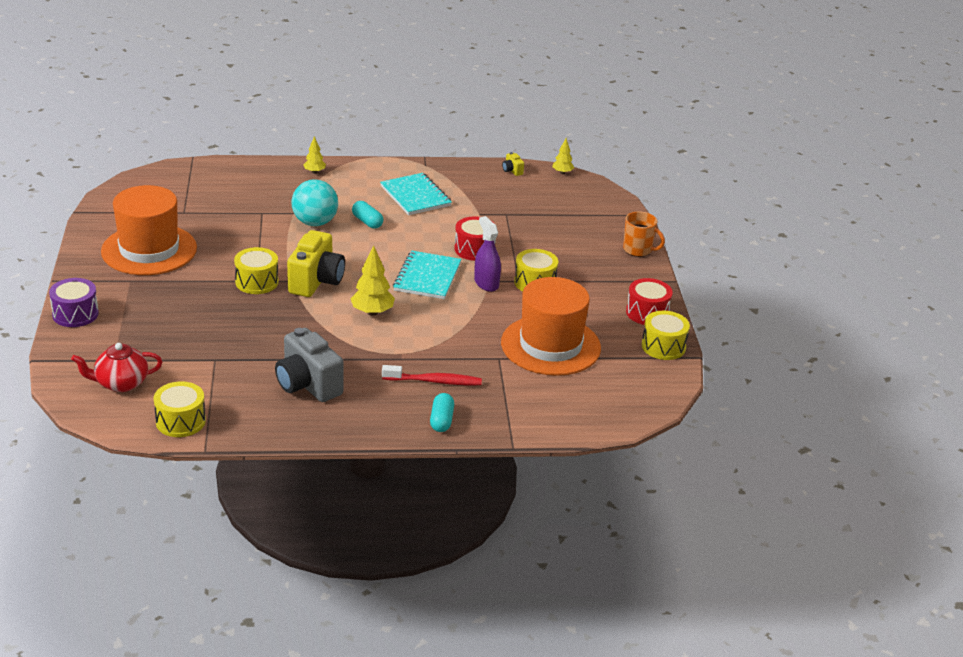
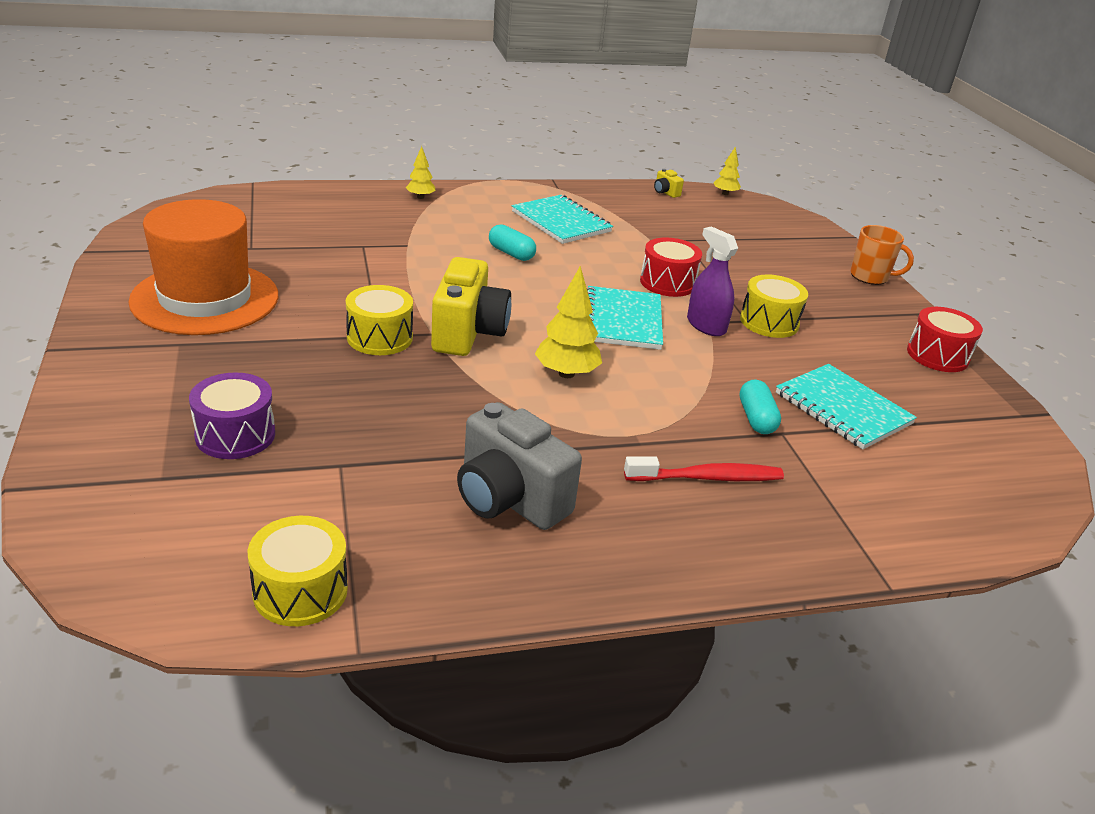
camera: 10 degrees left, 0 degrees up
(75, 314) = (88, 401): purple drum -> purple drum (235, 435)
(121, 383) = (177, 522): red teapot -> none
(315, 222) = (440, 256): turquoise ball -> none
(441, 420) = (752, 547): turquoise capsule -> turquoise capsule (756, 419)
(550, 345) = (842, 409): orange hat -> turquoise notebook
(663, 346) = (991, 401): yellow drum -> none

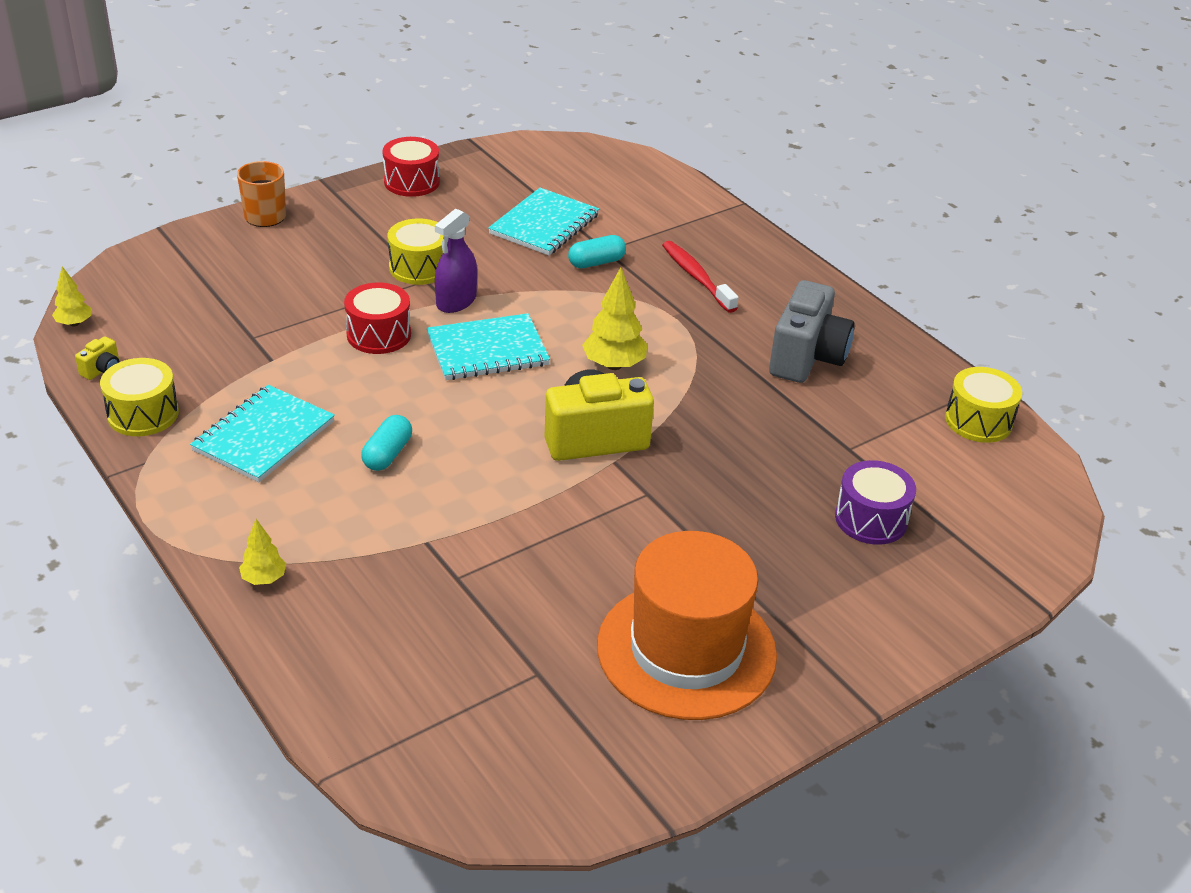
camera: 110 degrees left, 5 degrees up
(379, 337) = (651, 492): yellow drum -> yellow drum (143, 414)

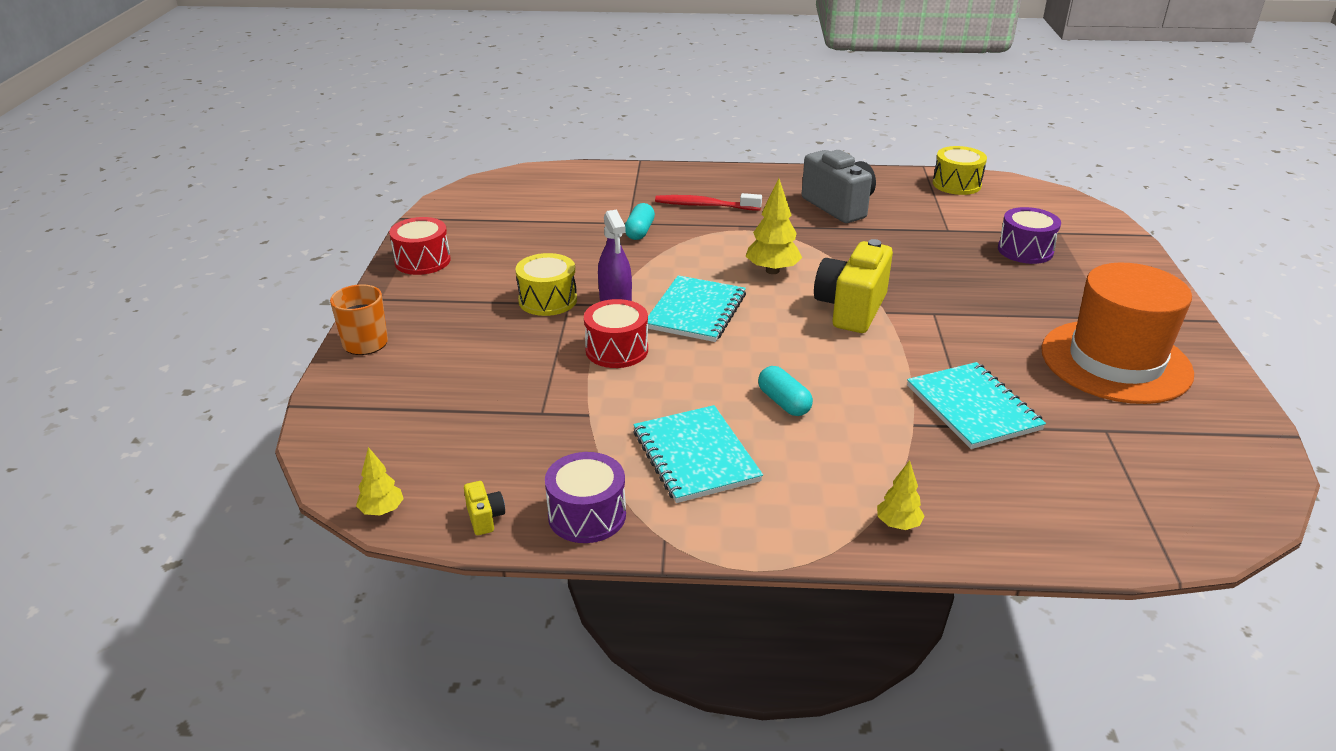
camera: 50 degrees left, 5 degrees down
(143, 414) = (587, 515): yellow drum -> purple drum
(544, 224) = (564, 232): turquoise notebook -> turquoise notebook (973, 407)

